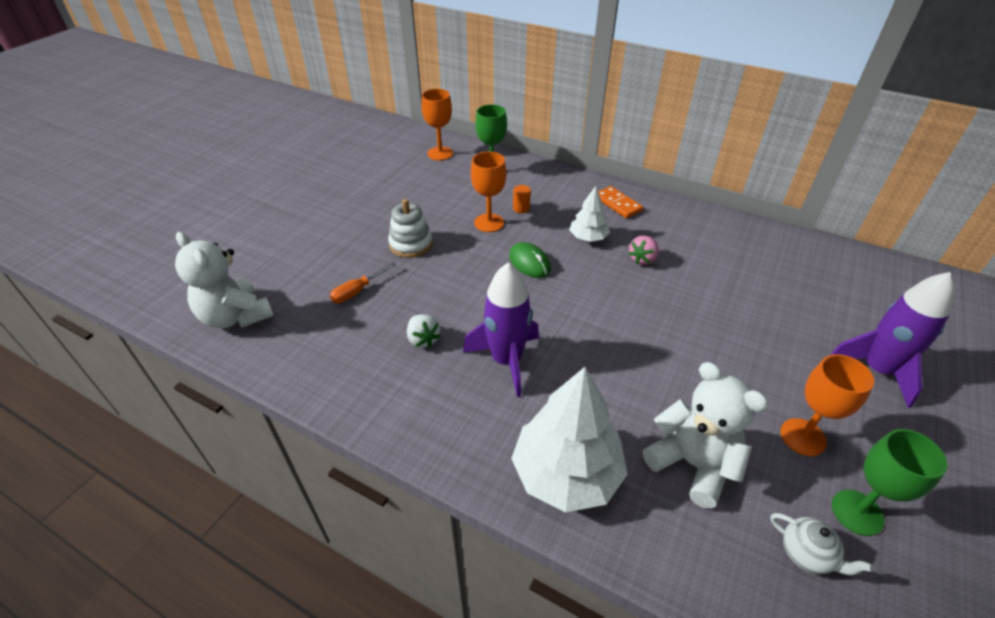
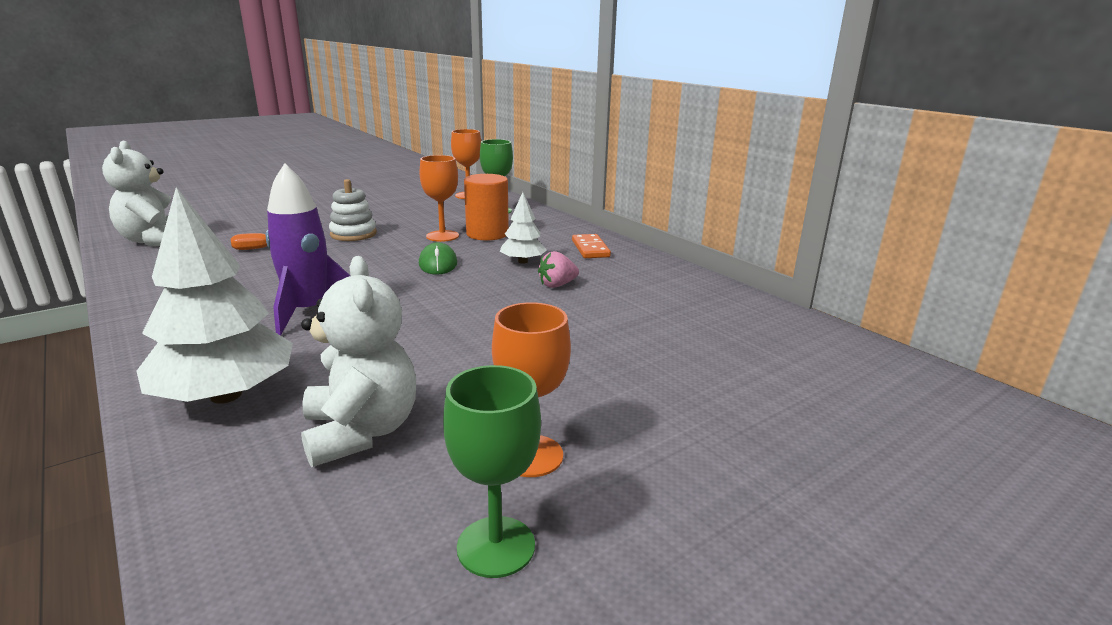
camera: 25 degrees right, 20 degrees down
(423, 339) = (263, 283): white strawberry -> none
(521, 208) = (487, 234): orange cylinder -> orange cylinder, size x2.25
(806, 554) = (364, 556): white teapot -> none
(877, 370) = (731, 433): purple rocket -> none

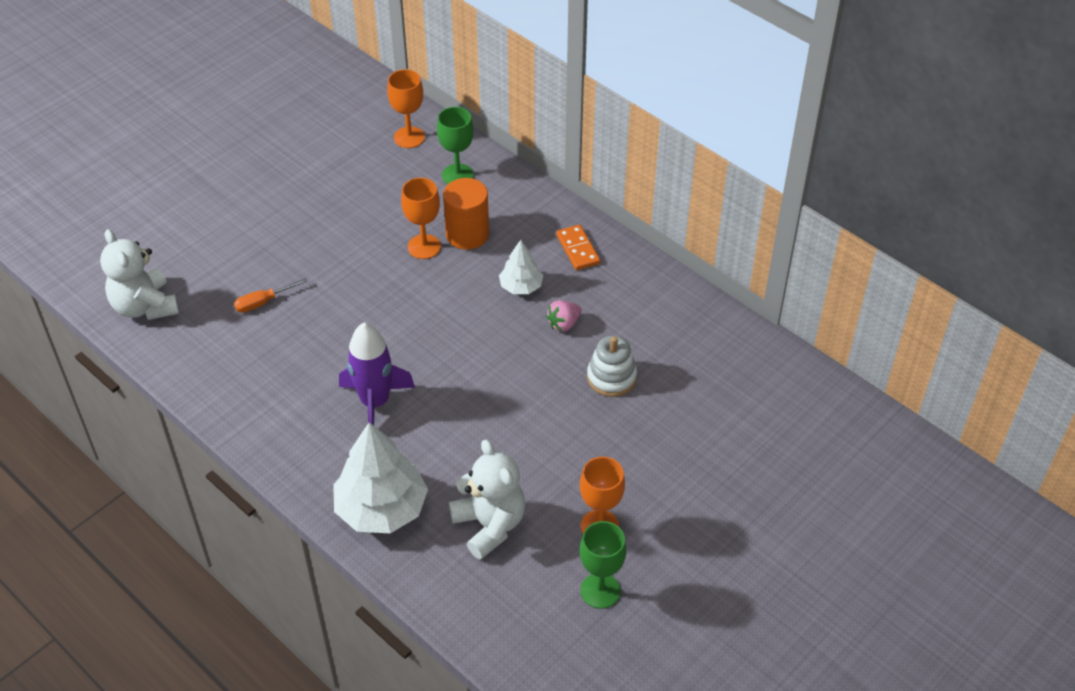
camera: 10 degrees left, 25 degrees up
(353, 234) = (332, 258): white stacking toy -> white stacking toy (611, 377)
(438, 264) = (444, 304): green mouse -> none

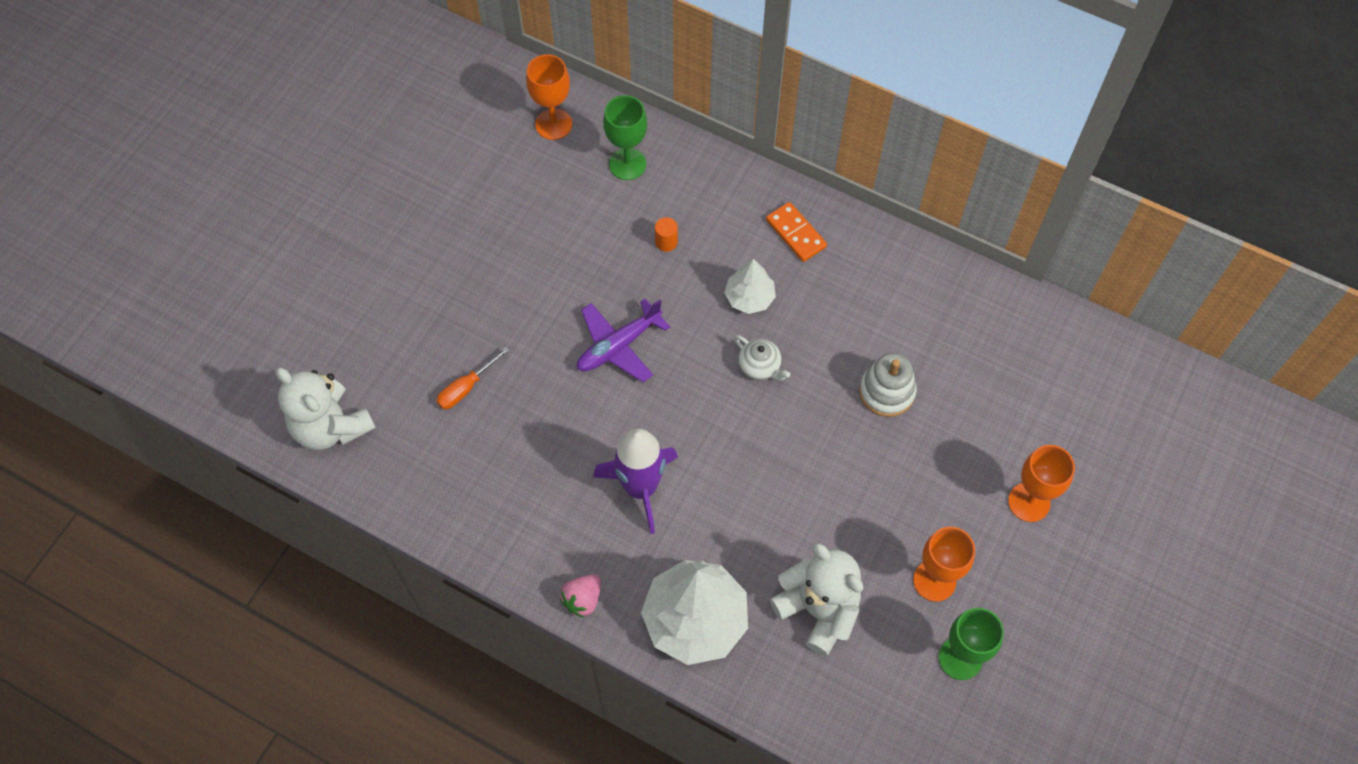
camera: 15 degrees left, 15 degrees up
(398, 298) = (618, 346): none -> purple plane
(424, 247) = (623, 270): orange goblet -> orange goblet (1029, 502)
(467, 234) = (666, 242): orange cylinder -> orange cylinder, size x0.44
(510, 337) = (760, 366): none -> white teapot
(564, 324) = (813, 335): pink strawberry -> pink strawberry (582, 599)

